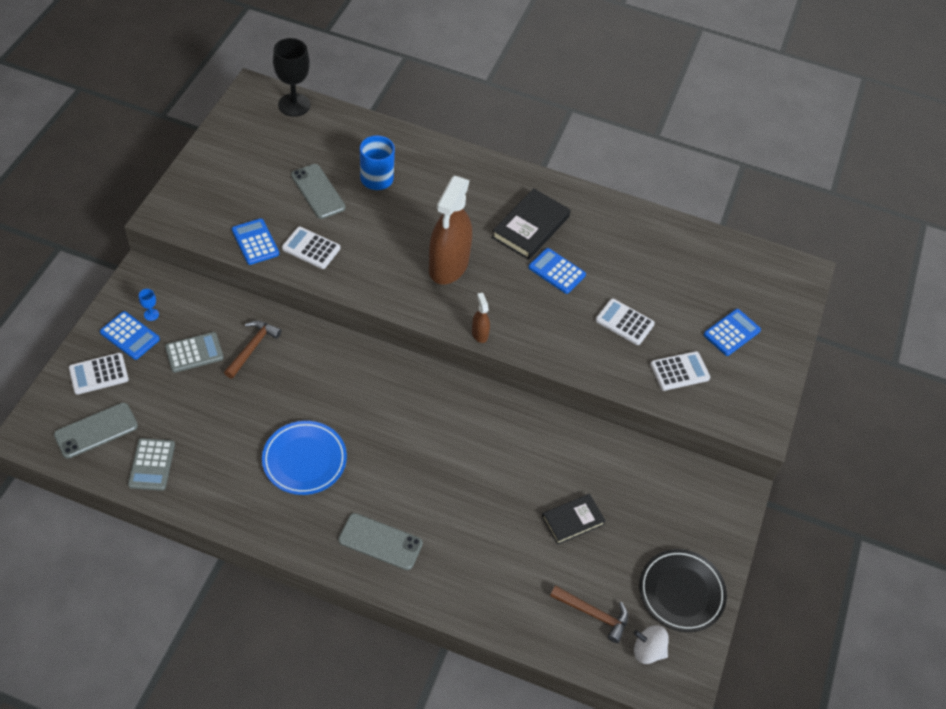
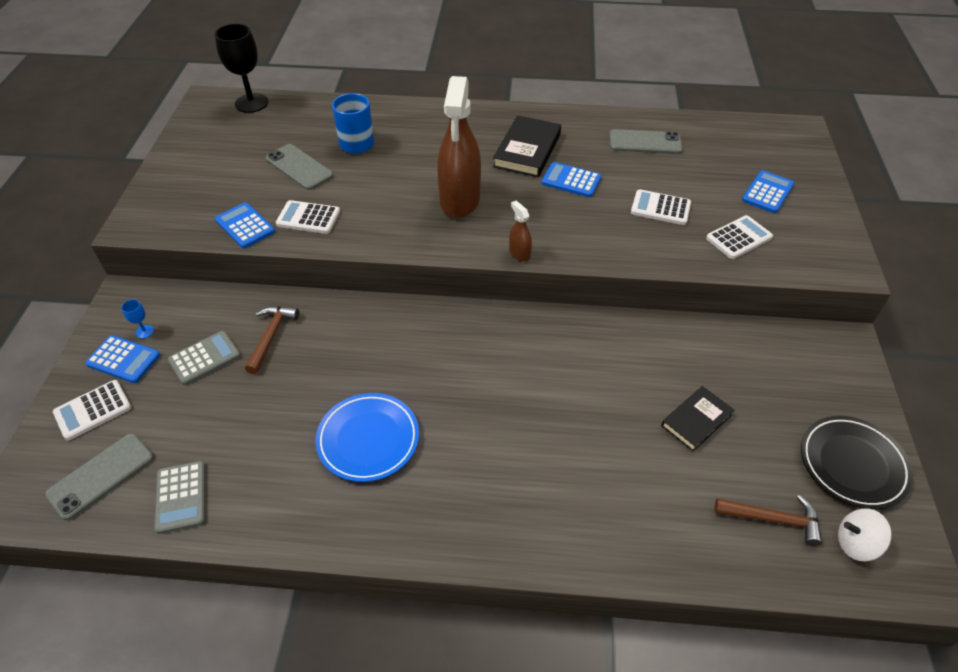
camera: 10 degrees left, 5 degrees down
(380, 541) = (491, 508): grey phone -> grey phone (645, 142)

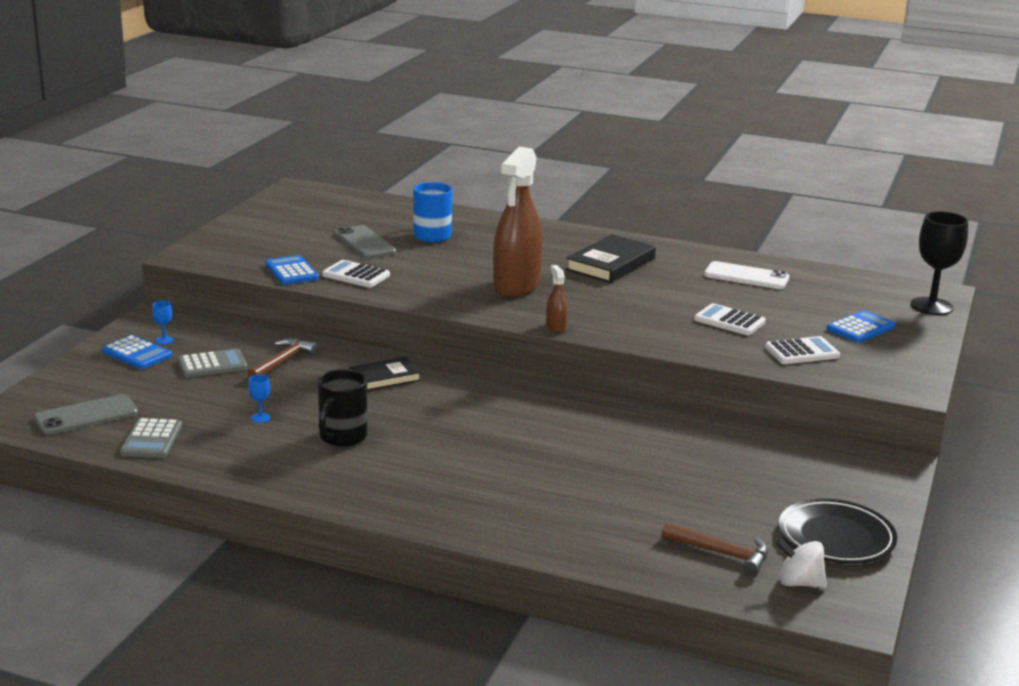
camera: 15 degrees right, 25 degrees down
(93, 410) = (95, 378): white calculator -> none
(251, 103) = (340, 196): black goblet -> black goblet (931, 306)
(279, 430) = (260, 418): none -> blue goblet
(368, 439) = (342, 437): blue plate -> black mug
(571, 180) = (644, 290): blue calculator -> none
(645, 142) = (746, 276): grey phone -> white phone
(696, 420) = (685, 482): black book -> black book (384, 378)

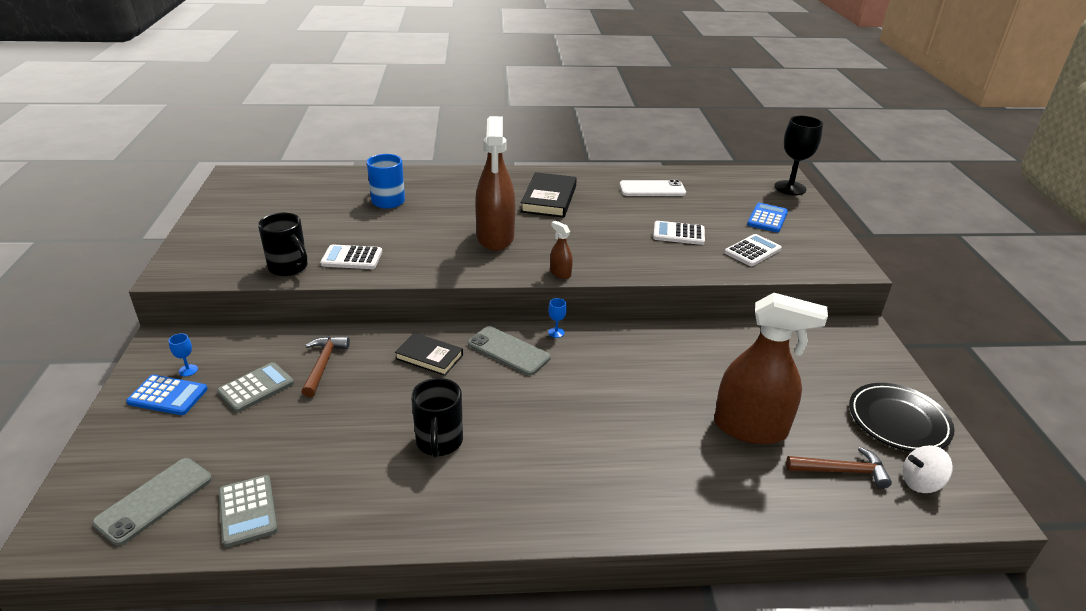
camera: 25 degrees left, 10 degrees up
(260, 418) = (345, 442): blue goblet -> blue goblet (556, 332)
(291, 271) = (289, 267): blue calculator -> black mug
(365, 243) = (335, 221): grey phone -> grey phone (508, 351)
(384, 378) = (429, 357): black book -> black book turned 75 degrees clockwise
(659, 501) = (750, 428): none -> brown spray bottle

